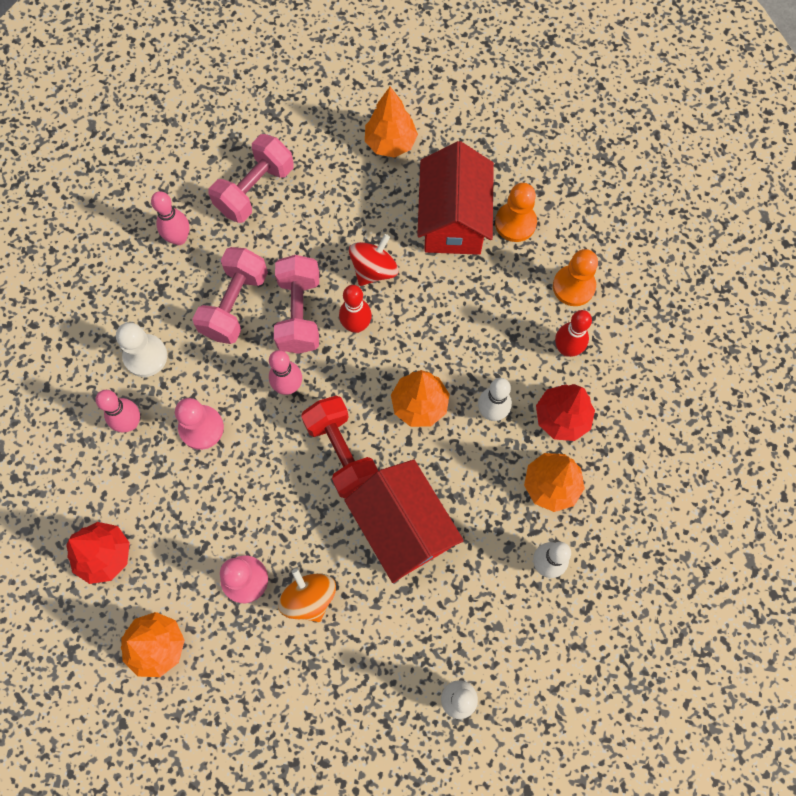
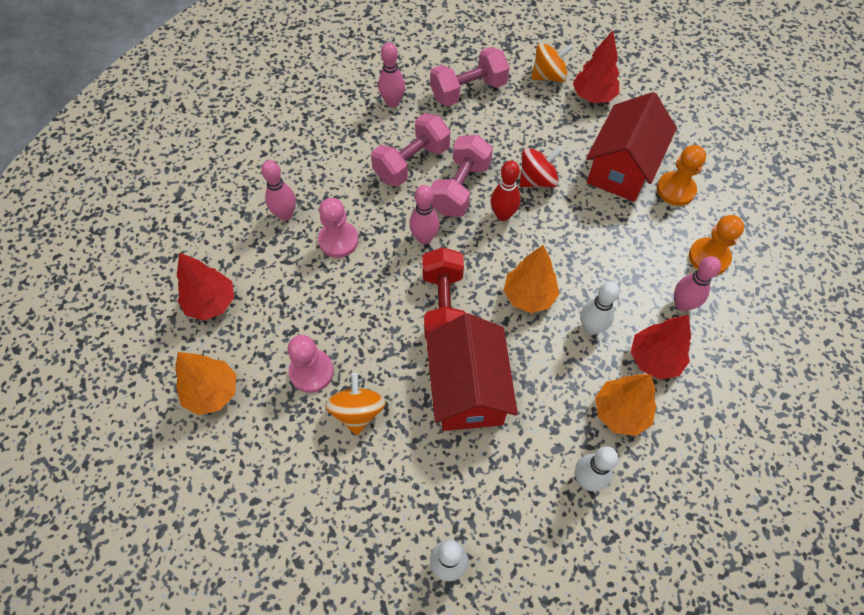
camera: 25 degrees right, 10 degrees down
(145, 356) = (323, 172): white pawn -> none
(333, 136) = (549, 76): none -> orange spinning top
(390, 143) = (593, 96): orange tree -> red tree
(567, 349) = (682, 304): red bowling pin -> pink bowling pin

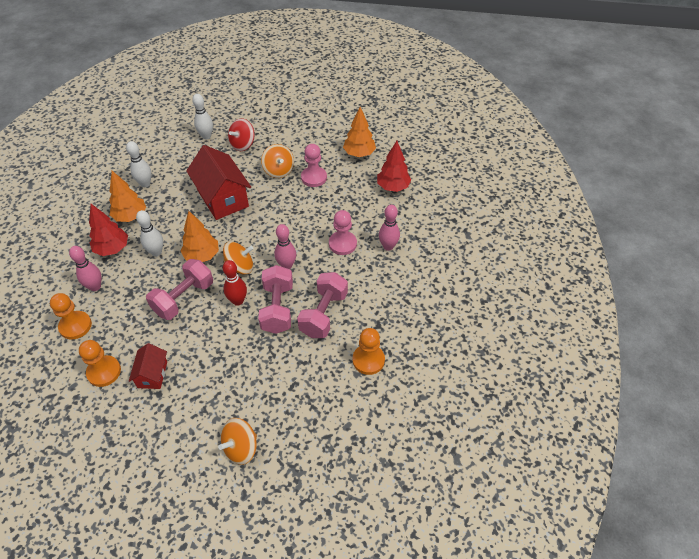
camera: 155 degrees right, 10 degrees down
(392, 102) = (368, 360): pink bowling pin -> orange pawn
(444, 306) = (255, 232): red dumbbell -> none
(468, 91) = (310, 399): pink dumbbell -> pink dumbbell (184, 298)
(484, 259) = (240, 267): none -> orange spinning top
(537, 180) = (220, 337): red spinning top -> red spinning top (242, 144)
(593, 96) = (191, 440): red tree -> none
(621, 168) = (152, 374): red house -> red house, size x0.53

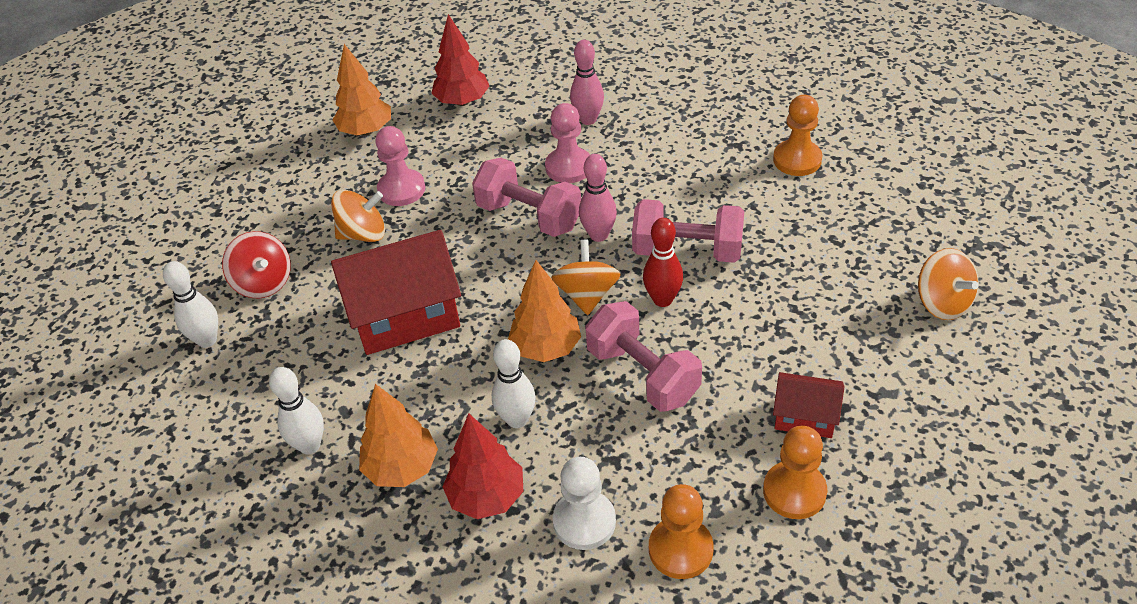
camera: 75 degrees left, 5 degrees down
(95, 287) = (584, 521): pink bowling pin -> white pawn
(324, 314) = (707, 198): pink dumbbell -> pink dumbbell (529, 216)

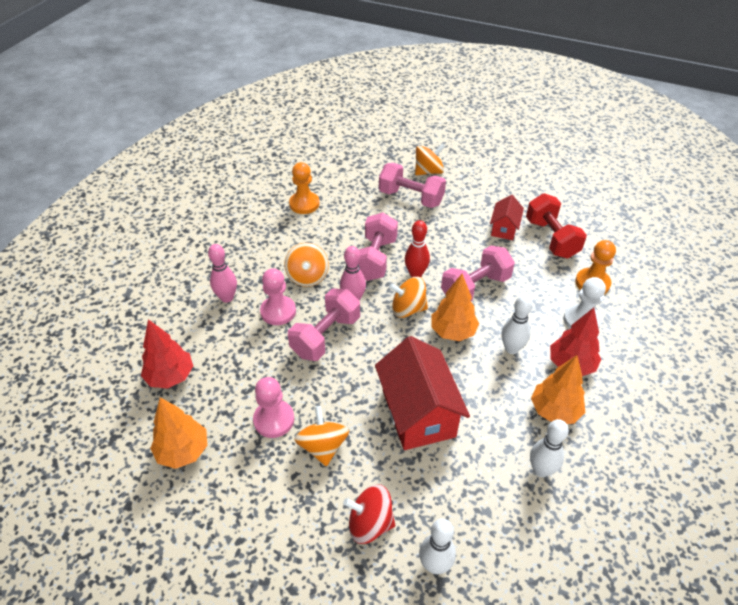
camera: 90 degrees left, 0 degrees up
(263, 283) = (370, 523): red spinning top -> red spinning top turned 135 degrees counterclockwise
(637, 185) = (307, 277): none -> orange spinning top
(794, 491) = (551, 238): orange pawn -> red dumbbell
(854, 283) = (411, 198): none -> pink dumbbell

